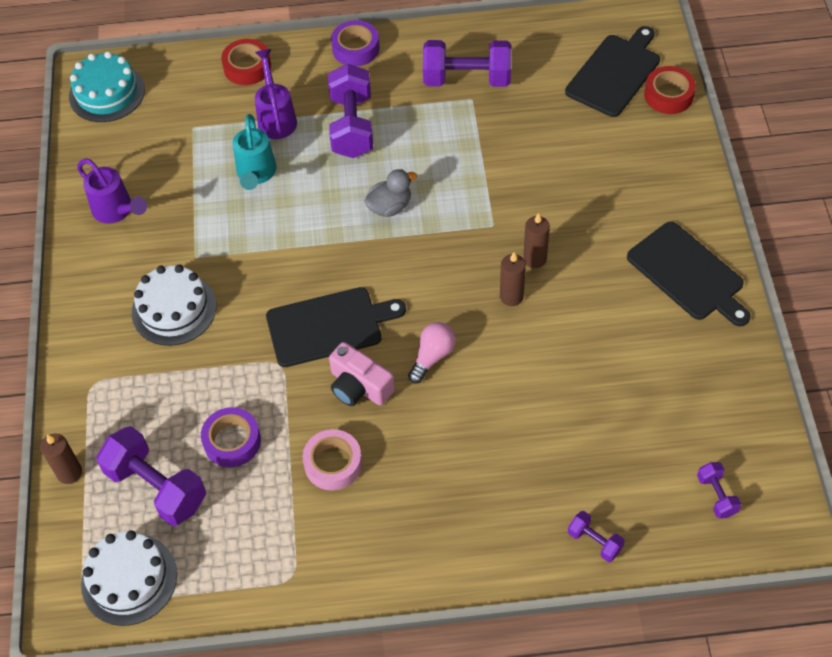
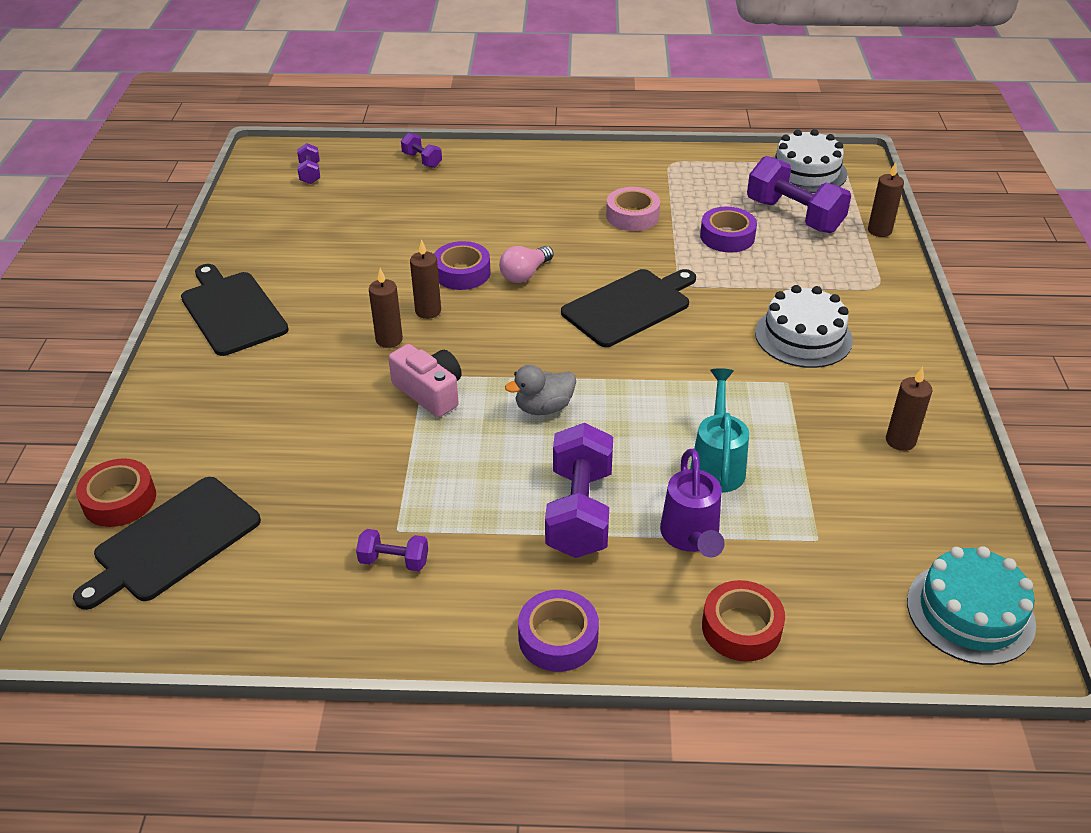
camera: 175 degrees left, 15 degrees down
(117, 211) = (900, 441): purple watering can -> brown candle
(329, 326) = (629, 306): black cutting board -> black cutting board turned 150 degrees clockwise
(359, 386) = (602, 261): pink camera -> pink camera (430, 392)
(467, 79) = (394, 561): purple dumbbell -> purple dumbbell, size x0.49
(494, 351) = (462, 273): none -> purple tape

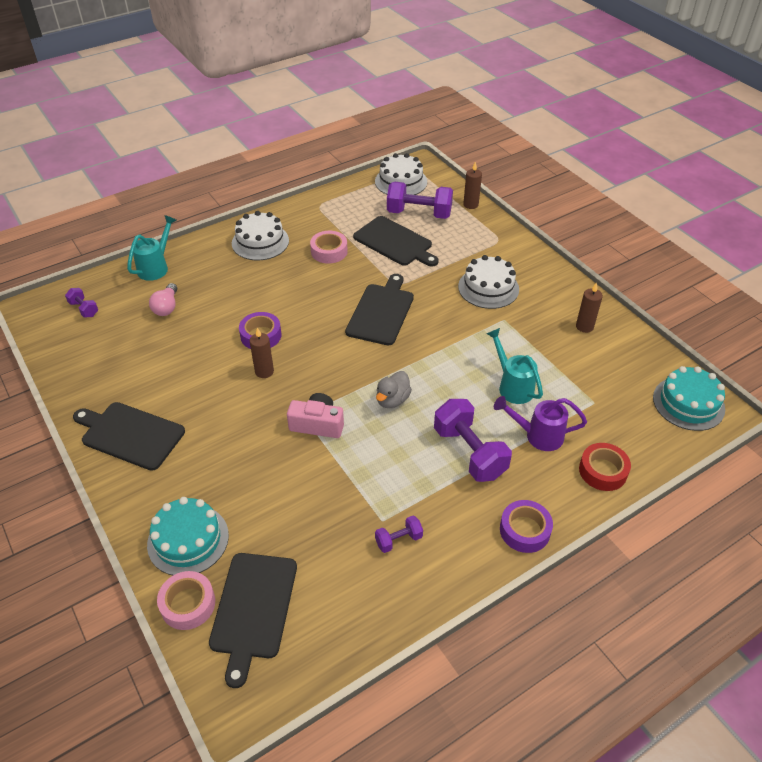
camera: 35 degrees left, 5 degrees up
(119, 500) = (188, 604): red tape -> pink tape
(182, 439) = (188, 540): none -> turquoise cake
(389, 340) = (258, 403): brown candle -> none
(422, 160) = (156, 267): purple dumbbell -> turquoise watering can
(525, 274) = (301, 319): pink light bulb -> pink light bulb (167, 307)
(560, 176) = (260, 242): none -> white cake
(691, 538) = (537, 435): purple watering can -> purple watering can turned 135 degrees clockwise
(727, 236) = (395, 242): purple tape -> black cutting board

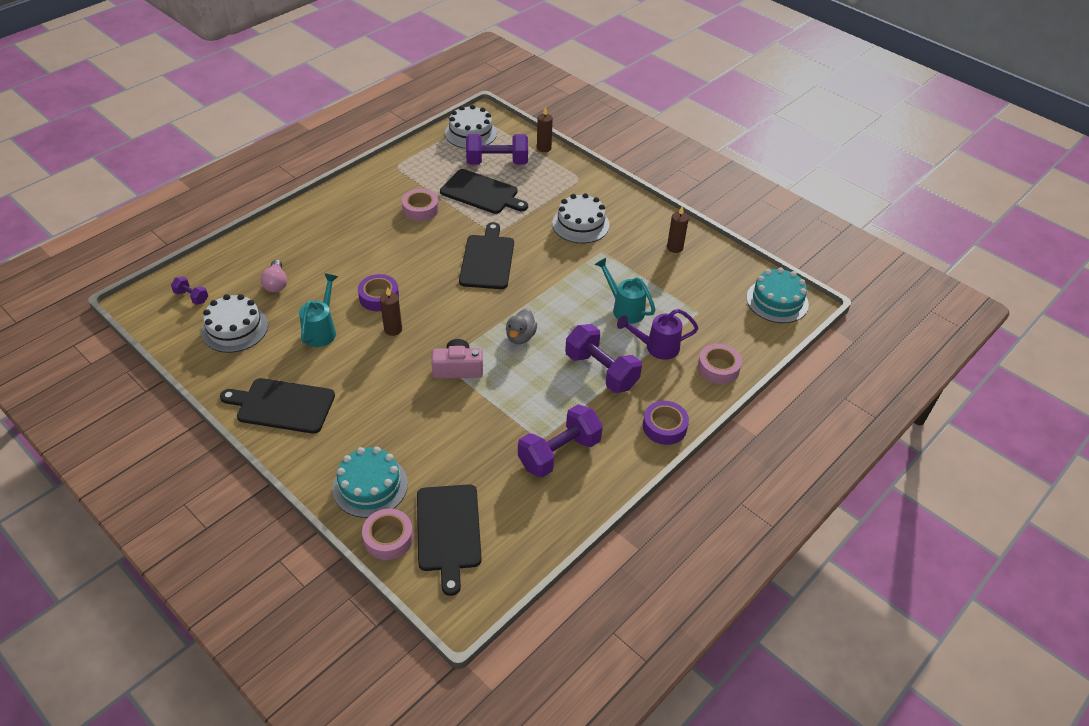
camera: 15 degrees left, 0 degrees up
(156, 267) = (251, 246): turquoise watering can -> turquoise watering can (322, 330)
(260, 242) = (349, 209): white cake -> white cake (235, 328)
(398, 540) = (559, 453): purple dumbbell -> purple dumbbell, size x2.04
(603, 471) = (718, 368): red tape -> pink tape

